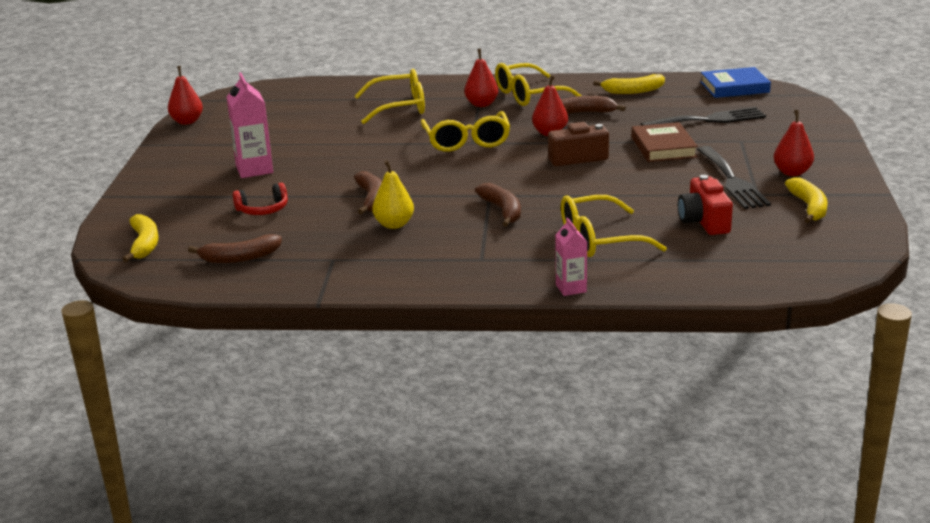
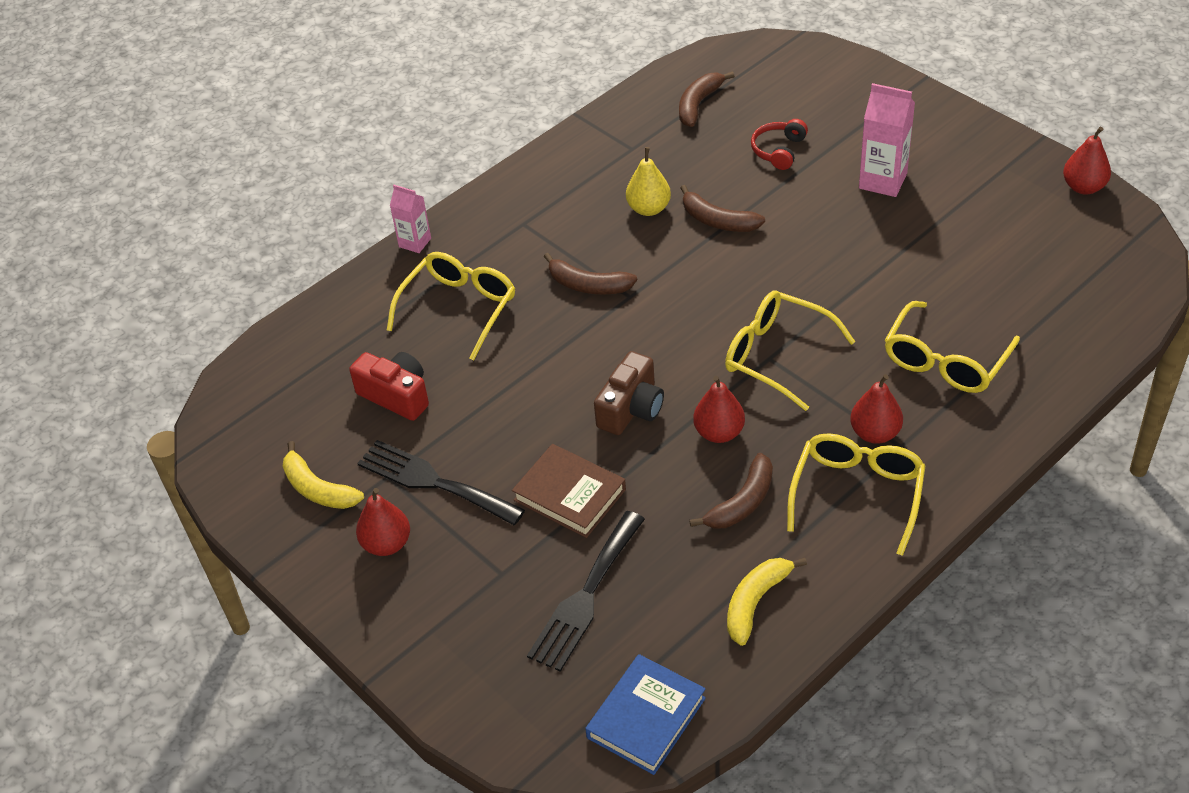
camera: 135 degrees right, 20 degrees up
(144, 244) = (789, 67): yellow banana -> none

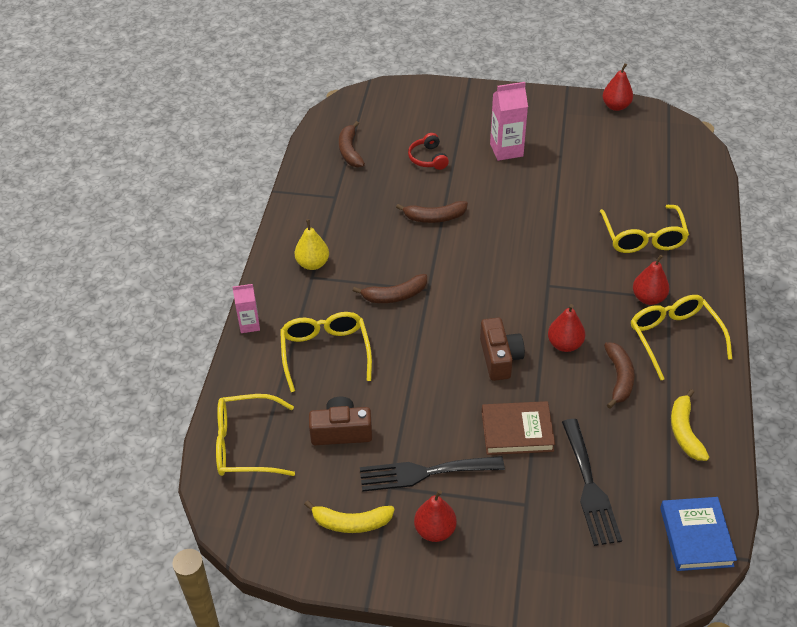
camera: 40 degrees left, 0 degrees up
(396, 395) = (341, 431): red camera -> brown camera
(649, 209) = (384, 229): yellow pear -> yellow pear (313, 264)
(776, 355) = (550, 281): yellow glasses -> yellow glasses (245, 445)

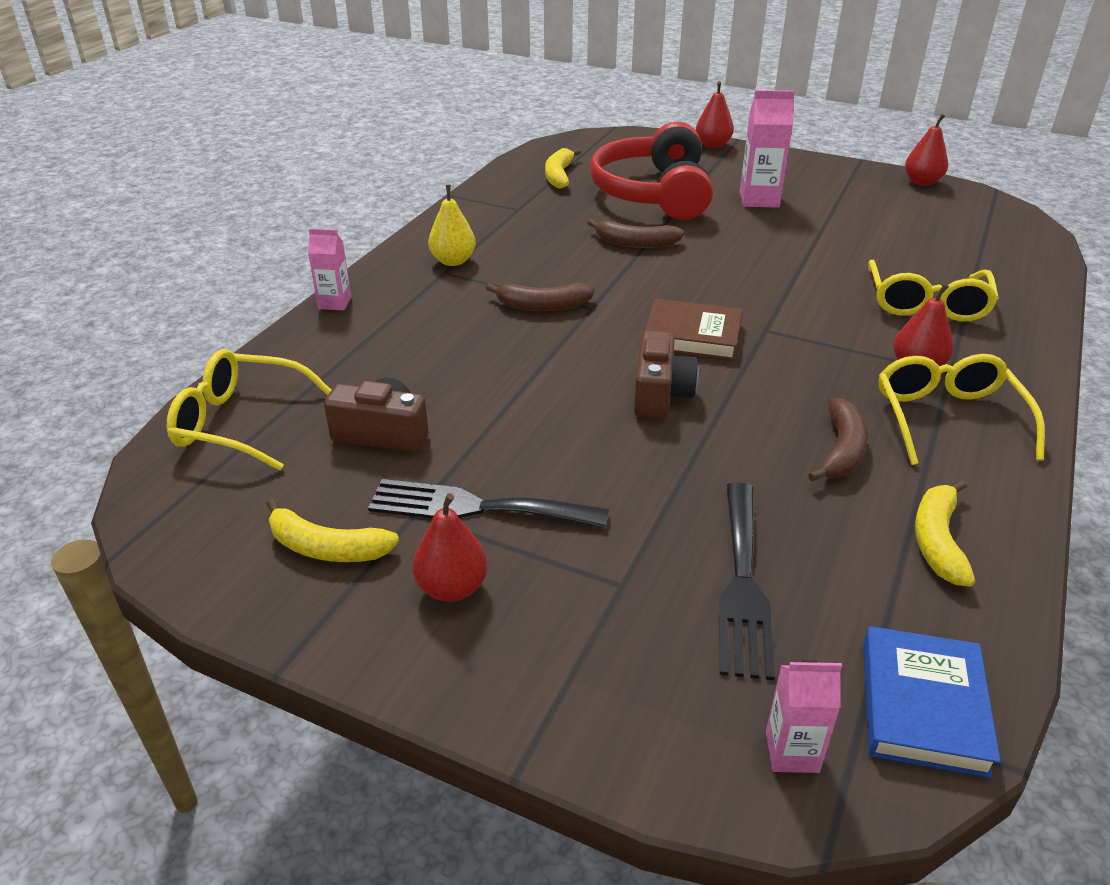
camera: 15 degrees right, 10 degrees down
(325, 352) = (415, 346): yellow glasses -> none
(350, 151) = (559, 175): brown banana -> yellow banana
(428, 158) = (653, 193): red headphones -> red headphones, size x2.43
(517, 431) = (649, 485): brown book -> brown book (692, 336)
(564, 344) = (767, 396): red pear -> red pear (712, 145)
(640, 578) = (792, 752): none -> pink carton

